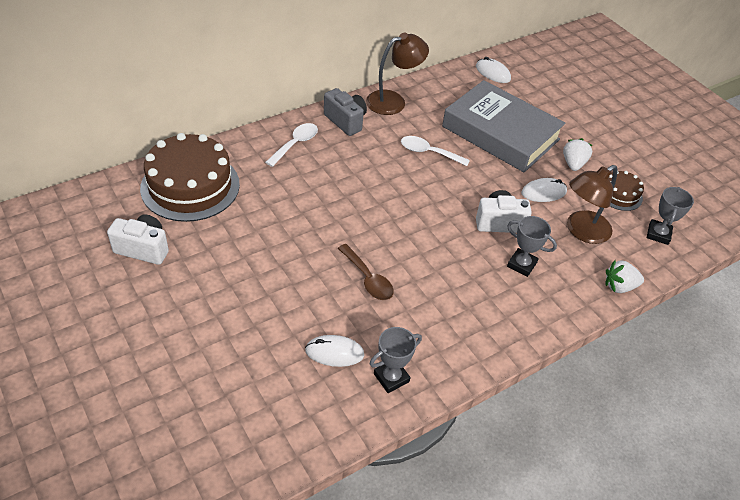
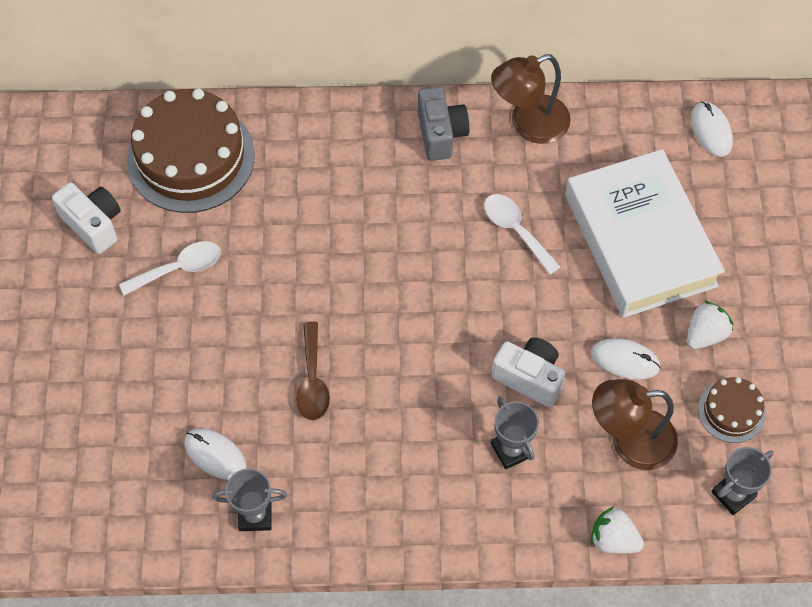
camera: 35 degrees right, 15 degrees up
(295, 144) = (352, 145): white spoon -> white spoon (178, 269)
(393, 101) = (528, 124): brown lamp -> brown lamp turned 150 degrees clockwise
(500, 133) = (640, 240): grey book -> white book

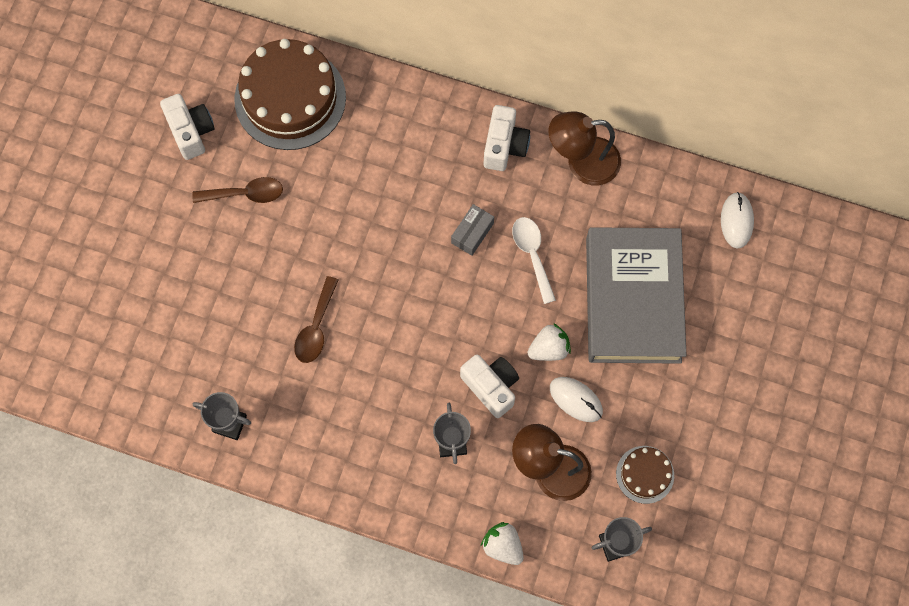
camera: 20 degrees right, 10 degrees up
(178, 269) = (245, 194): white spoon -> brown spoon
(215, 455) = (217, 363): white mouse -> none
(441, 134) = (504, 146): grey camera -> white camera
(443, 229) = (472, 233): none -> grey box
(640, 240) = (633, 299): white book -> grey book
(705, 334) = (652, 401): white strawberry -> white strawberry (549, 348)

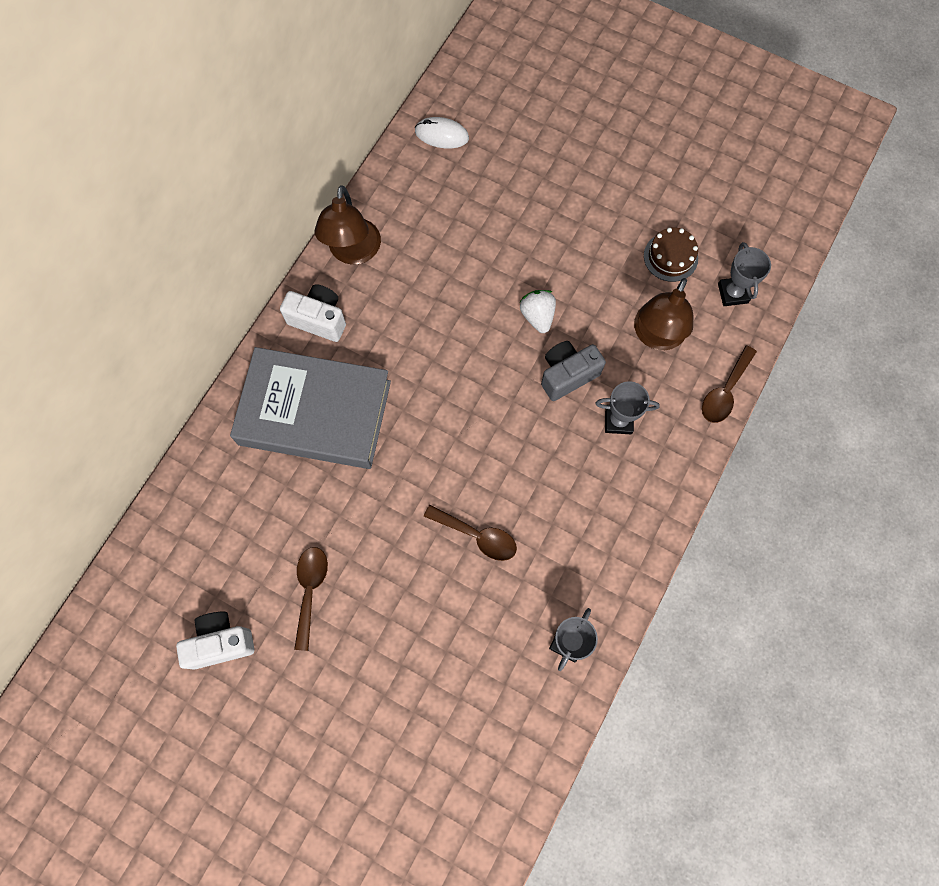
camera: 80 degrees left, 0 degrees up
(290, 98) = (209, 526): brown cake -> none
(472, 233) = (405, 365): grey box -> none
(491, 387) = (567, 375): white camera -> grey camera
(503, 546) = (725, 391): white strawberry -> brown spoon
(532, 255) = (439, 314): white spoon -> none
(576, 399) = (591, 302): white mouse -> none
(633, 299) = (501, 234): grey book -> grey book (315, 412)

